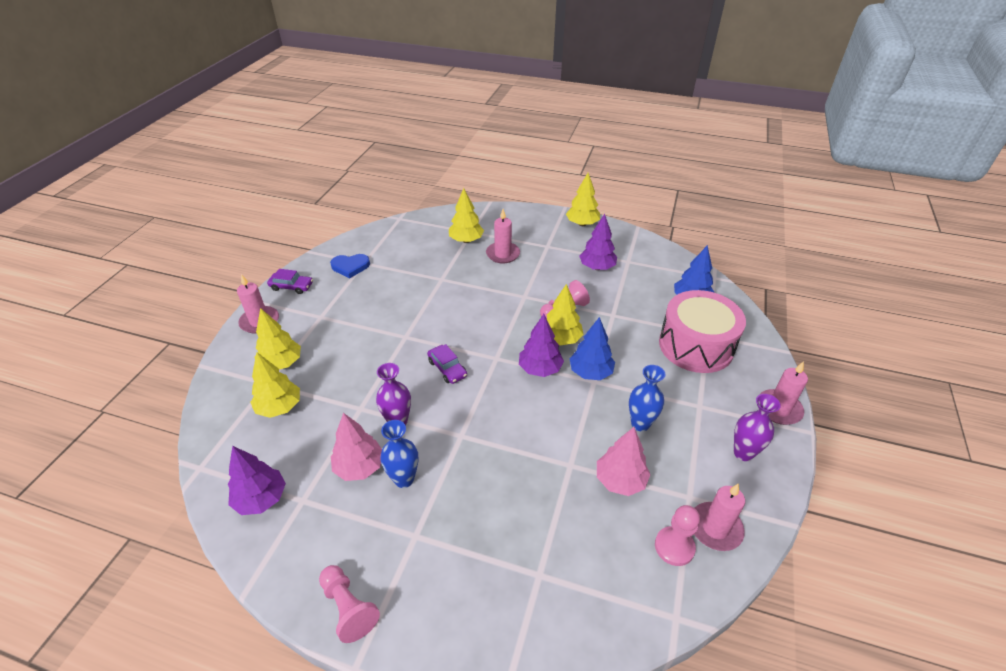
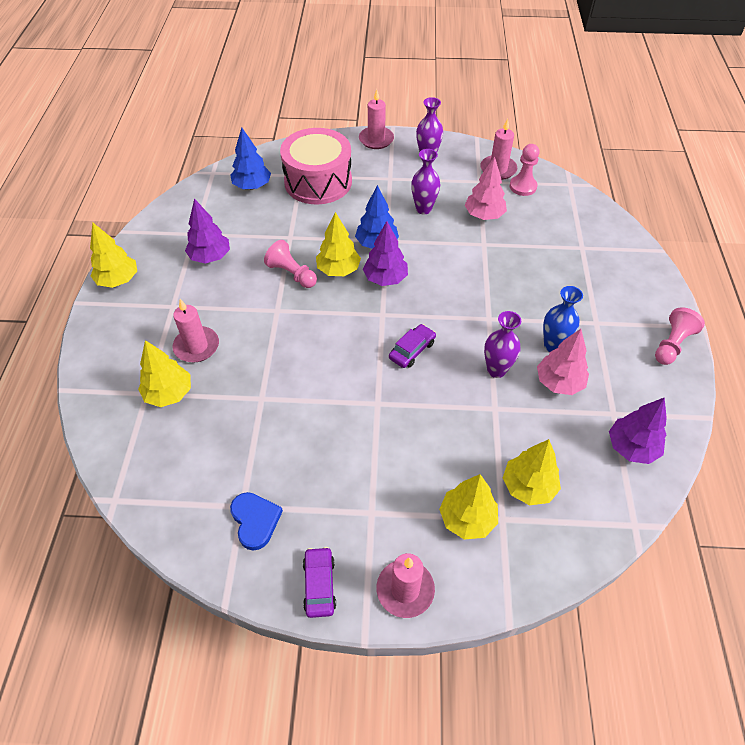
camera: 105 degrees left, 10 degrees up
(640, 424) = (423, 209): blue vase -> purple vase

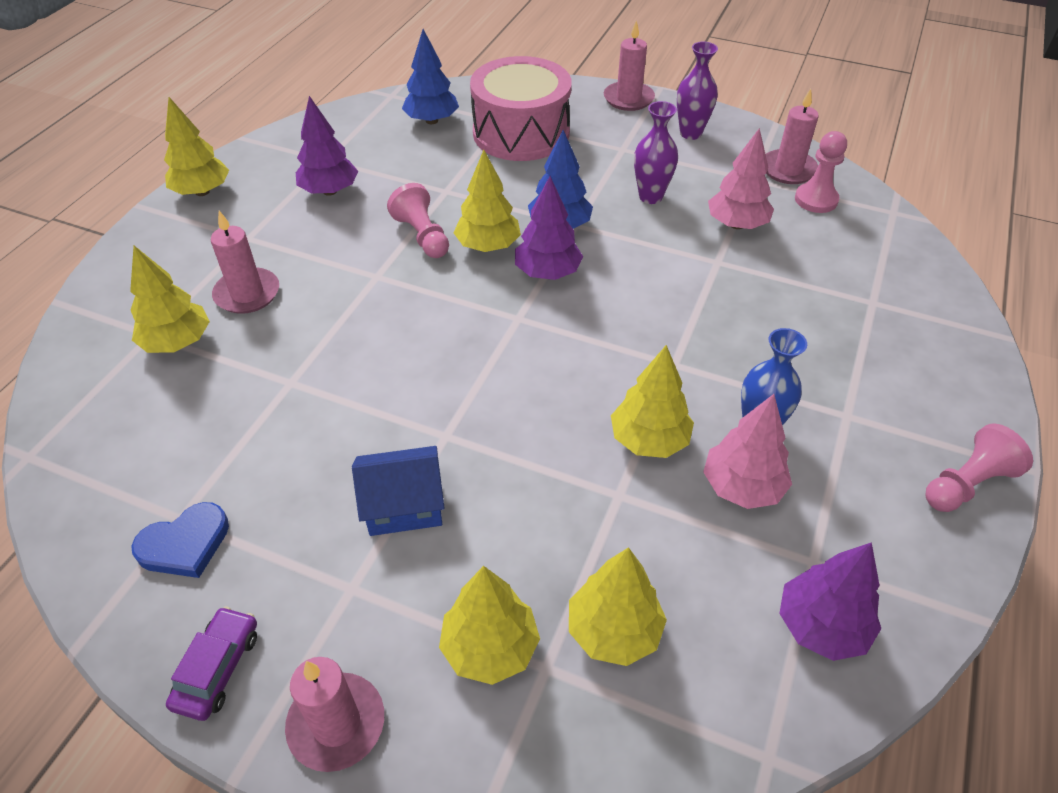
camera: 20 degrees right, 5 degrees down
(255, 521) = (185, 544): blue heart -> blue heart turned 60 degrees clockwise
(375, 454) = (404, 505): none -> blue house
(412, 350) = (535, 377): purple car -> none
(496, 370) = (649, 440): purple vase -> yellow tree

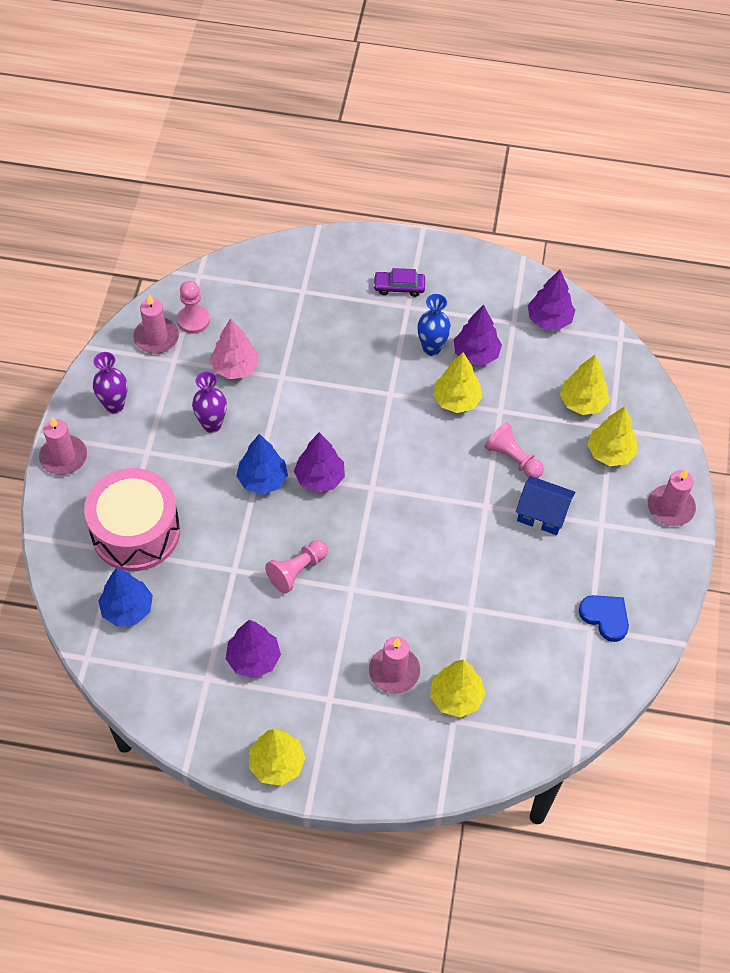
camera: 105 degrees left, 10 degrees up
(218, 668) = (665, 569): purple car -> purple car (399, 287)
(404, 505) = (542, 514): blue house -> blue house turned 45 degrees counterclockwise
(488, 246) = (298, 523): yellow tree -> none
(742, 487) = (476, 354): pink tree -> purple tree
(966, 484) = (441, 257): pink pawn -> pink pawn (512, 458)

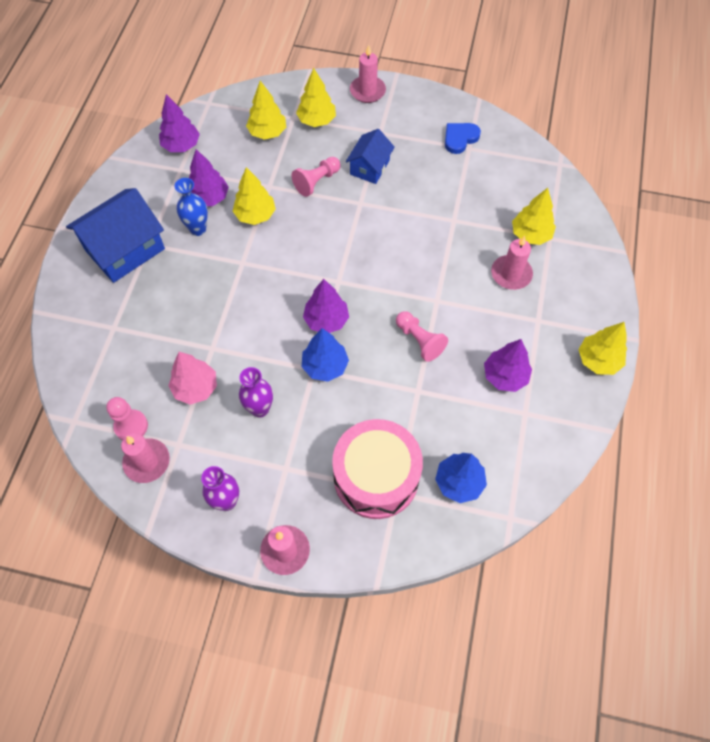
camera: 85 degrees left, 5 degrees up
(399, 287) = (125, 249): purple car -> blue house

